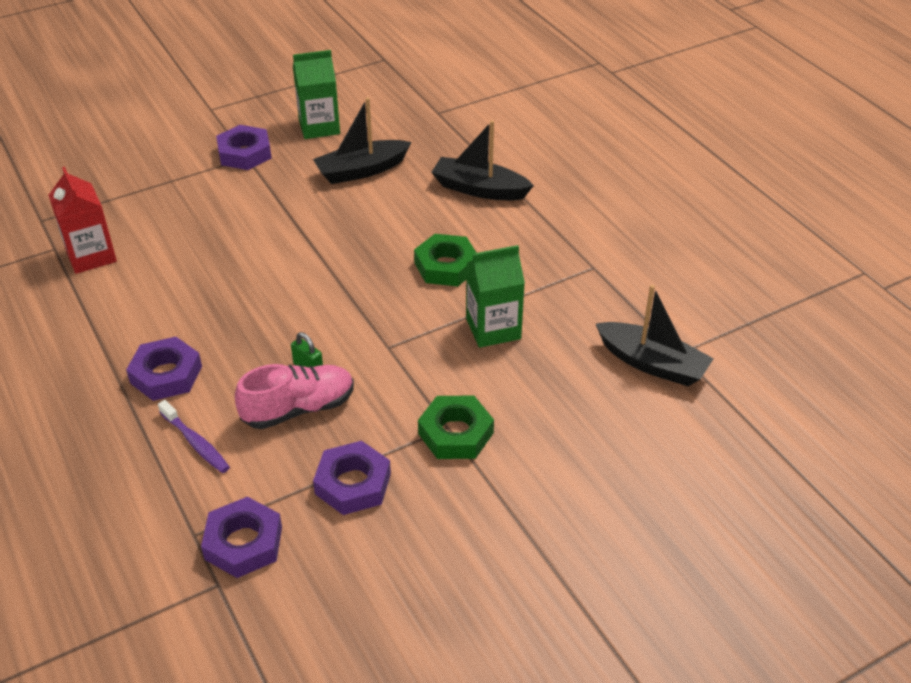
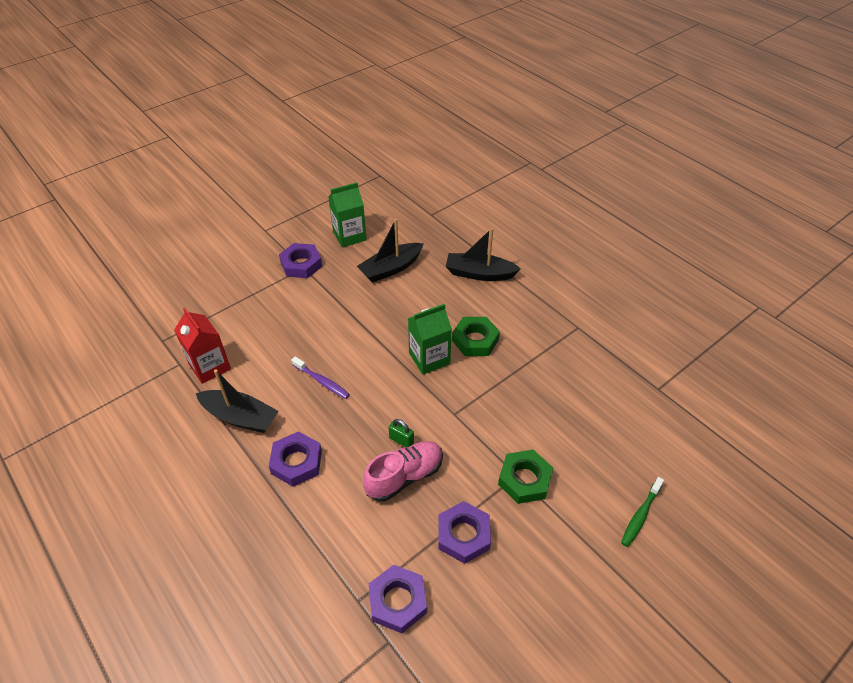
camera: 10 degrees left, 5 degrees up
(196, 443) = (336, 518): purple toothbrush -> purple toothbrush (322, 381)
(493, 329) = (524, 387): green carton -> green carton (429, 358)
(598, 495) = (640, 515): none -> green toothbrush
(652, 364) = (643, 400): black boat -> black boat (240, 417)

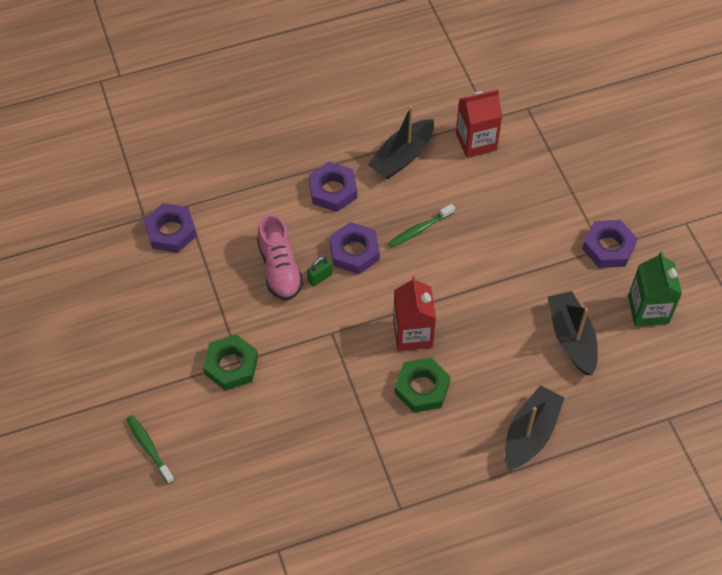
camera: 110 degrees right, 10 degrees up
(322, 381) = (419, 229): purple toothbrush -> green toothbrush
(429, 358) = (412, 333): green carton -> red carton
(463, 535) = (202, 296): purple nut -> purple nut (354, 251)

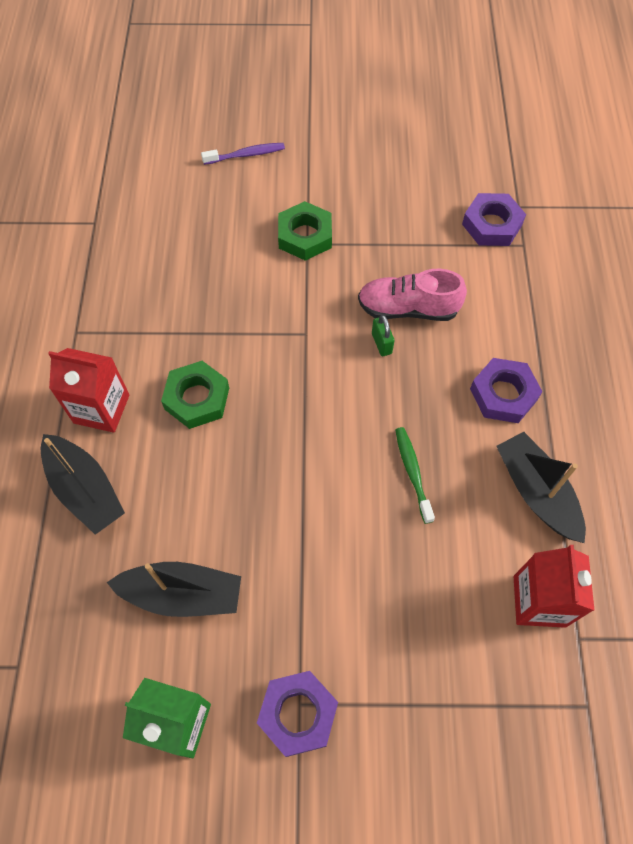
camera: 110 degrees right, 5 degrees up
(149, 448) = (246, 155): green toothbrush -> purple toothbrush
(354, 251) = (405, 389): purple nut -> none
(412, 333) = (269, 413): red carton -> red carton (101, 409)

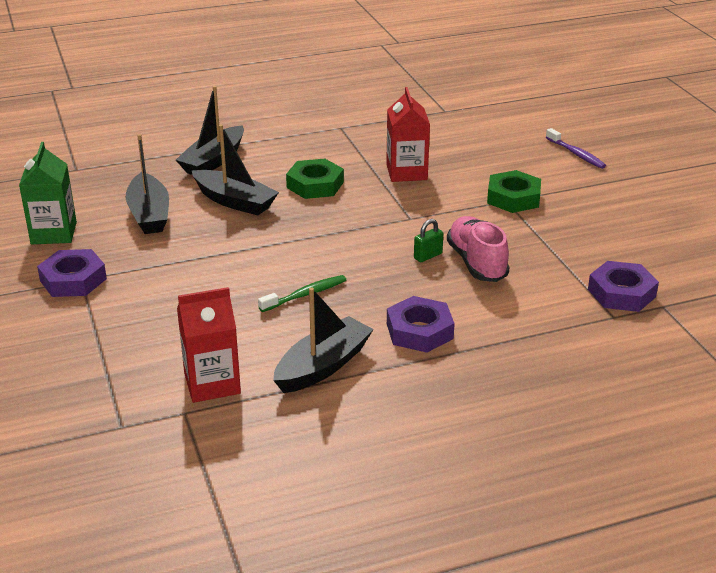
camera: 70 degrees right, 30 degrees down
(101, 409) = (282, 151): red carton -> red carton (406, 172)
(195, 491) = (234, 201): none -> black boat

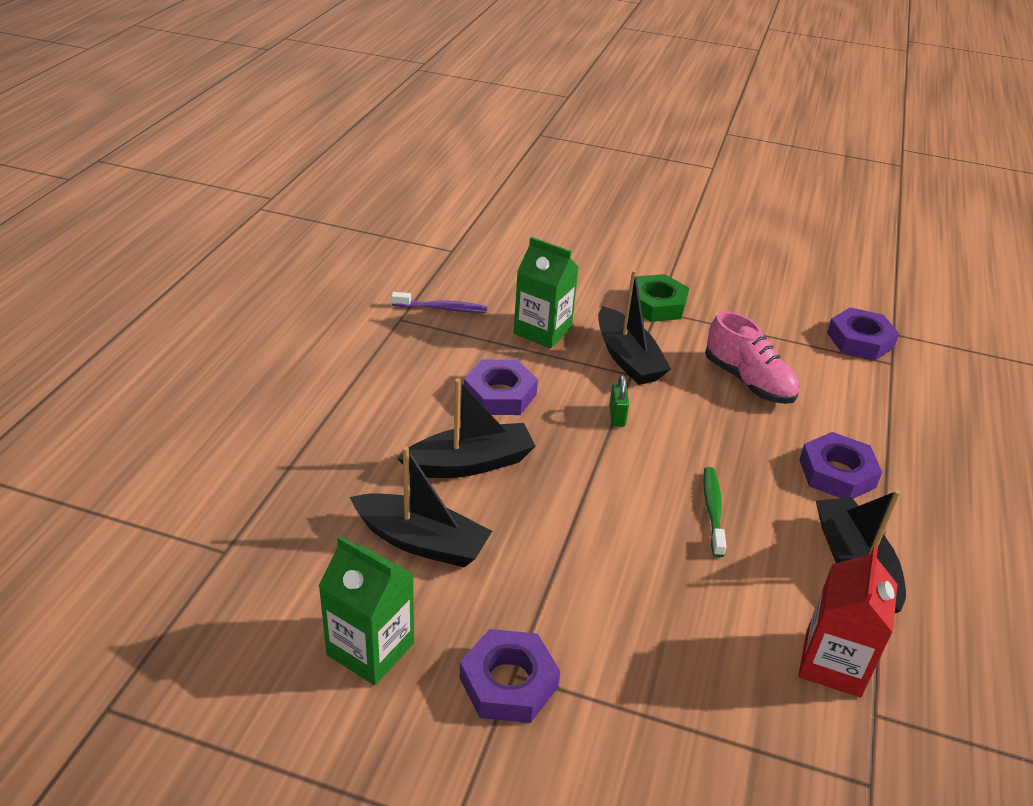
camera: 55 degrees left, 5 degrees up
(213, 161) = (357, 433): black boat -> black boat (627, 358)
(315, 185) = (500, 394): green nut -> purple nut
(406, 172) = (542, 331): red carton -> green carton
(428, 256) = (711, 400): green padlock -> green padlock (617, 416)
(477, 263) = (748, 381): pink shoe -> pink shoe turned 150 degrees counterclockwise
(576, 154) = (617, 238): purple toothbrush -> purple toothbrush (442, 308)

